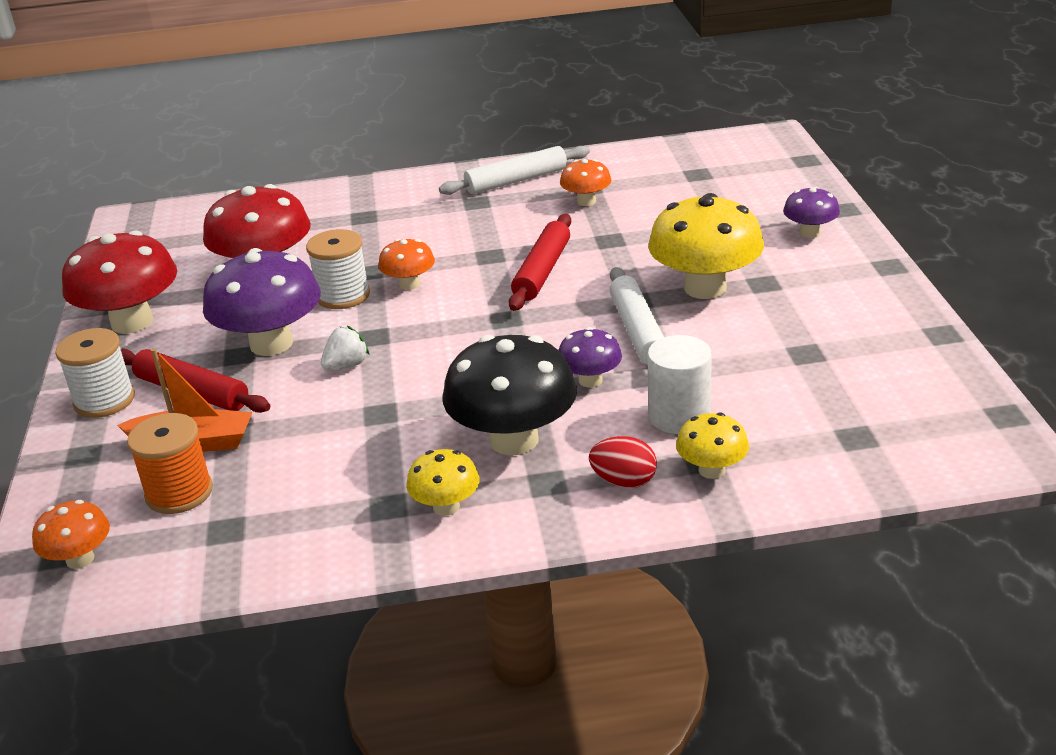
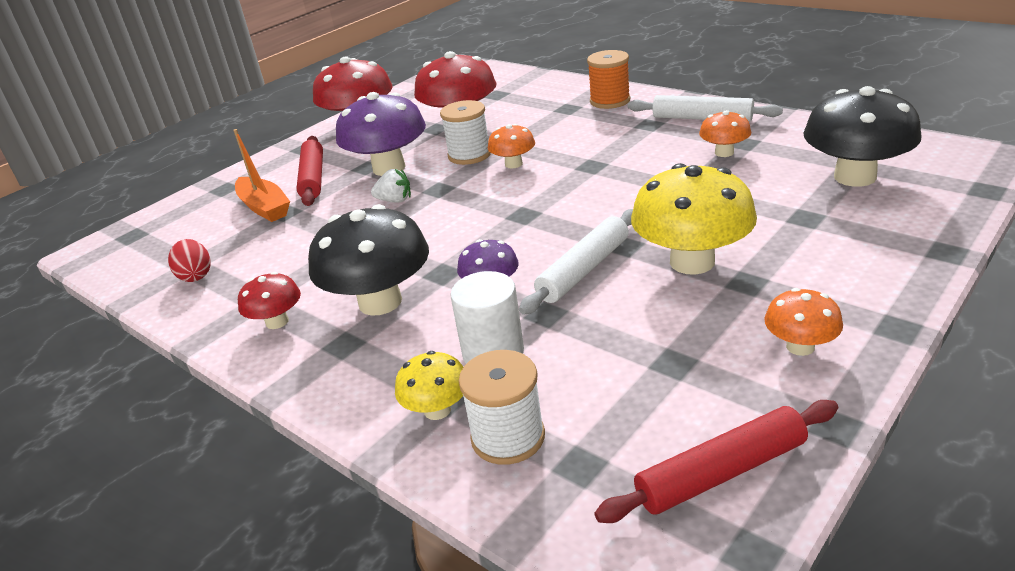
camera: 50 degrees right, 0 degrees up
(80, 559) = (130, 243): orange mushroom -> orange mushroom (800, 346)
(104, 400) = (279, 163): white spool -> white spool (508, 437)
(179, 493) = (213, 232): orange spool -> orange spool (610, 101)
(446, 506) = (277, 322): yellow mushroom -> red mushroom
(542, 271) = (602, 192): red rolling pin -> red rolling pin (721, 473)
(624, 481) = (377, 376): red egg -> red egg (196, 276)
(712, 183) = (855, 177): none -> black mushroom
(810, 232) = (870, 258): purple mushroom -> none

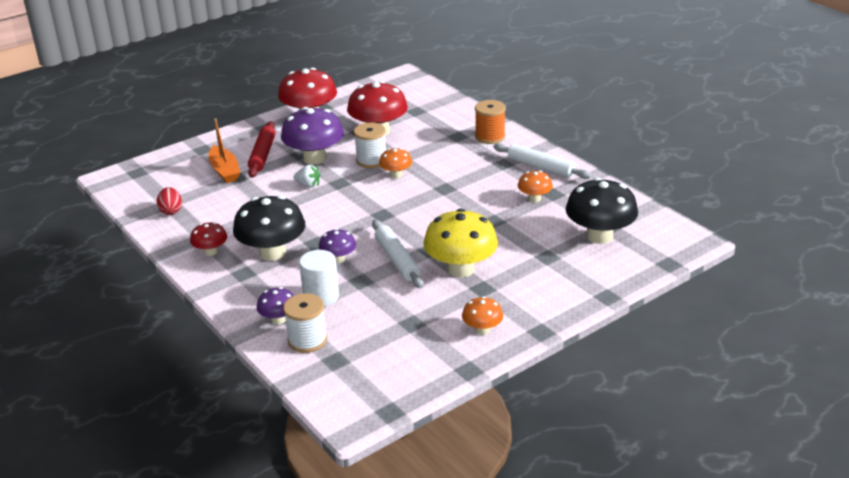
camera: 10 degrees right, 0 degrees up
(437, 410) = (278, 319): yellow mushroom -> purple mushroom
(584, 270) = (397, 260): white rolling pin -> white rolling pin turned 75 degrees counterclockwise
(721, 473) = (398, 378): red rolling pin -> none

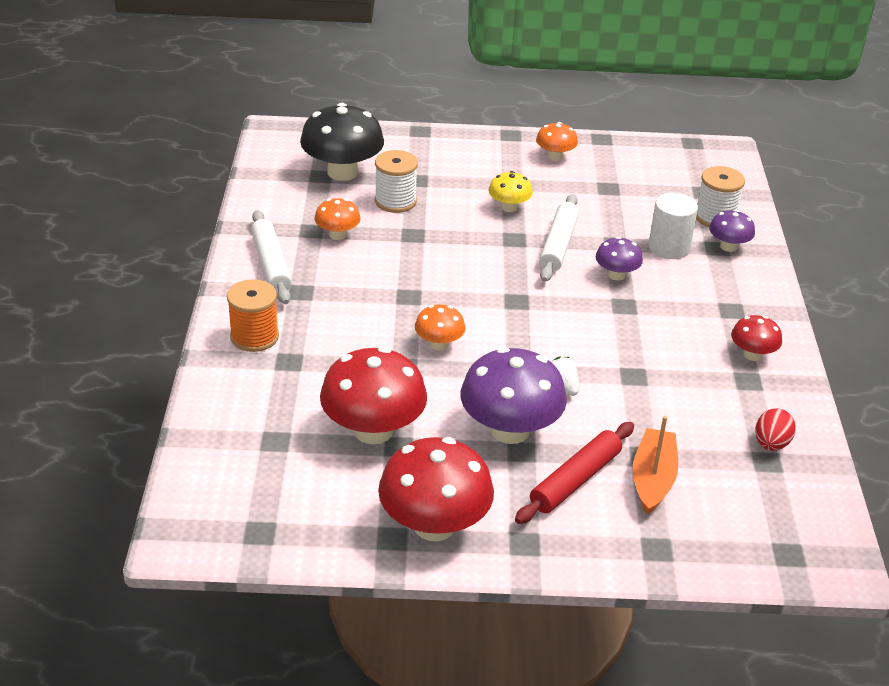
camera: 145 degrees left, 5 degrees up
(272, 253) = (681, 317): black mushroom -> none
(371, 160) = (442, 383): white spool -> white spool (395, 201)
(461, 269) = (509, 207): yellow mushroom -> yellow mushroom, size x0.52

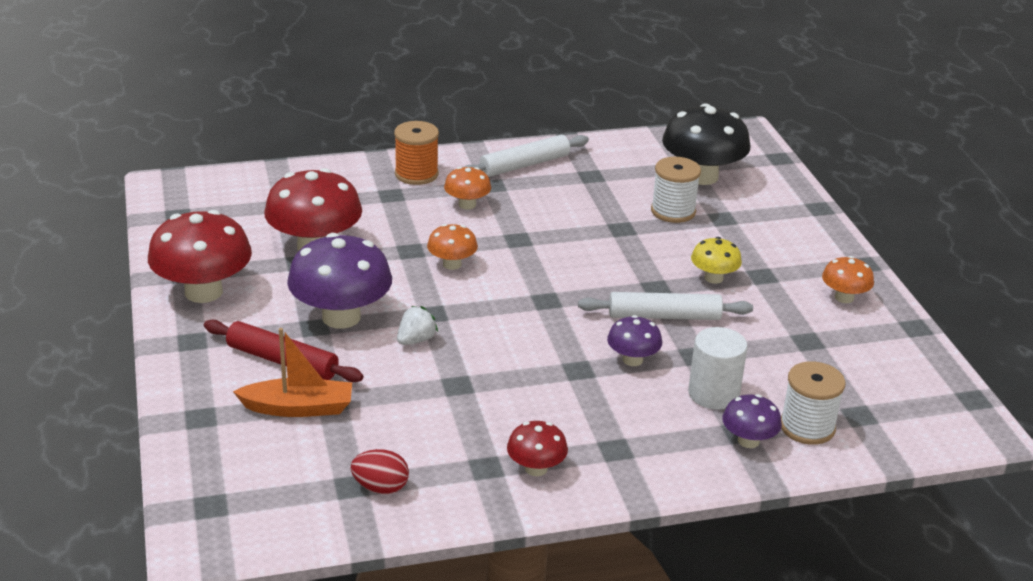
camera: 75 degrees right, 5 degrees down
(337, 235) = (593, 189): orange mushroom -> orange mushroom (467, 205)

